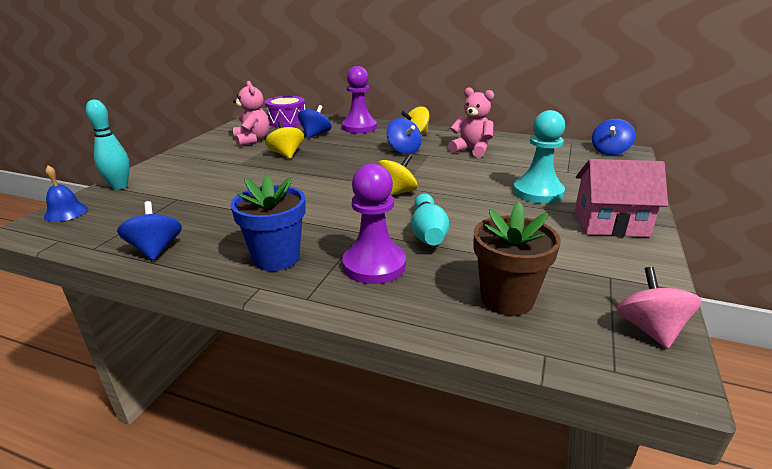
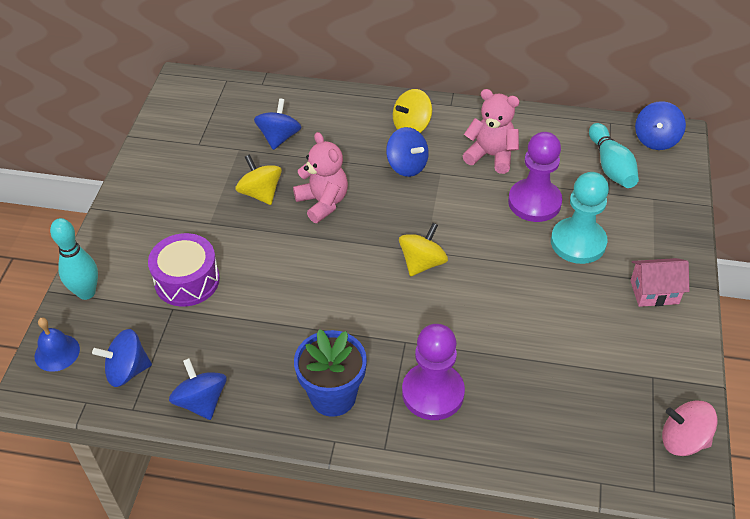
camera: 10 degrees left, 20 degrees up
(110, 226) = (127, 370): none -> blue spinning top
(252, 140) = (199, 162): pink teddy bear -> pink teddy bear (323, 202)
(287, 121) = (224, 103): purple drum -> purple drum (187, 280)
(359, 127) = (332, 110): purple pawn -> purple pawn (534, 202)
(428, 232) = (473, 332): turquoise bowling pin -> turquoise bowling pin (611, 166)
(507, 299) = (563, 421): brown flower pot -> none
(610, 224) = (654, 292): pink house -> pink house, size x0.66
(649, 329) = (683, 440): pink spinning top -> pink spinning top turned 60 degrees counterclockwise

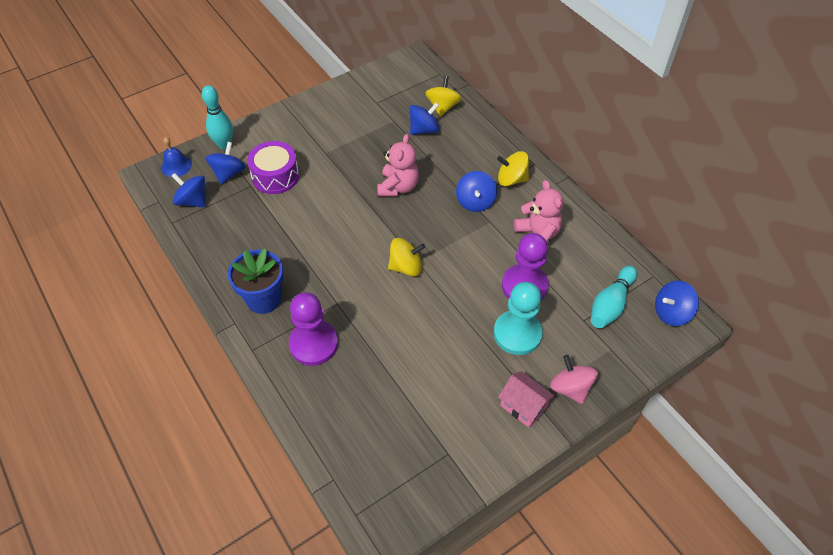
camera: 45 degrees right, 5 degrees up
(201, 401) = (203, 246): blue spinning top -> blue spinning top (228, 173)
(260, 193) = (372, 156): yellow spinning top -> yellow spinning top (443, 107)
(683, 440) = (413, 506): pink spinning top -> pink spinning top (570, 388)

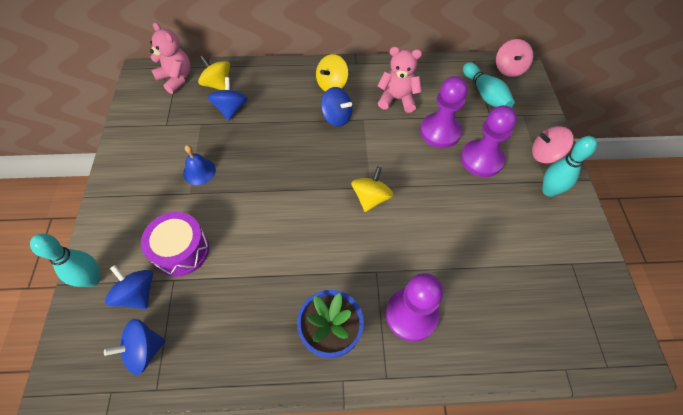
camera: 60 degrees left, 5 degrees up
(176, 166) = (74, 346): blue bell -> blue bell (199, 171)
(398, 187) = (279, 159): pink teddy bear -> pink teddy bear (176, 79)
(517, 334) = (481, 159): turquoise pawn -> purple pawn
(523, 406) = (549, 191): pink house -> turquoise bowling pin
(671, 312) = (509, 69): blue spinning top -> pink spinning top

